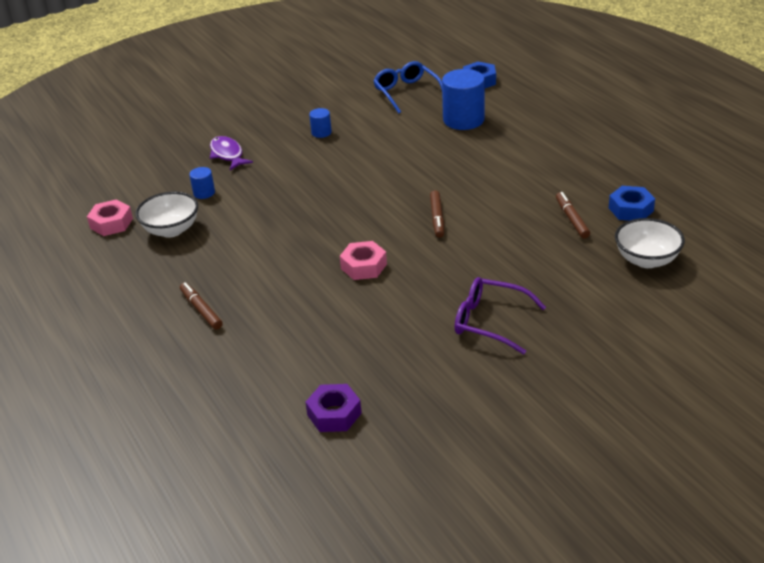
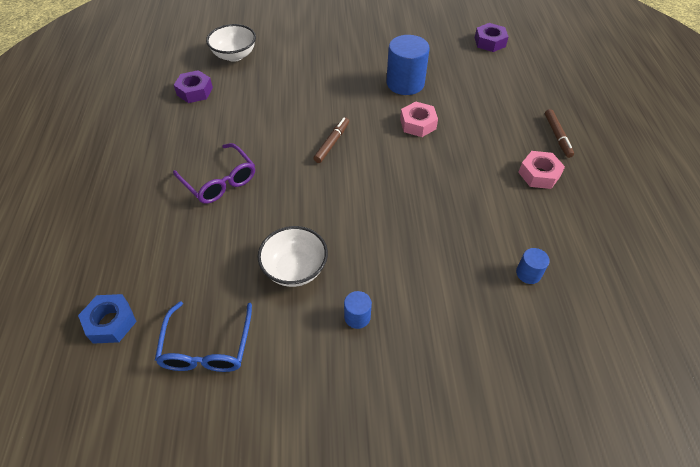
camera: 155 degrees left, 15 degrees up
(111, 223) = (638, 272): pink nut -> pink nut (539, 174)
(171, 230) = (572, 233): white bowl -> white bowl (295, 269)
(227, 154) = (484, 332): purple fish -> none
(463, 120) = (198, 256): blue cylinder -> blue cylinder (405, 83)
(490, 322) = (365, 56): purple glasses -> purple glasses (219, 181)
(571, 219) = (241, 100): brown marker -> none
(631, 209) = (194, 91): blue nut -> purple nut

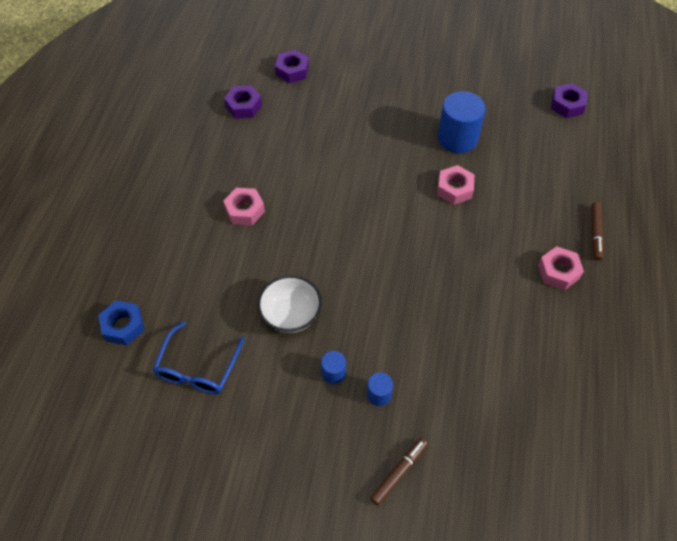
camera: 15 degrees right, 5 degrees up
(219, 181) = (244, 210): purple glasses -> pink nut
(234, 55) = (292, 71): white bowl -> purple nut
(332, 143) = (361, 192): brown marker -> brown marker (399, 472)
(528, 273) = (506, 371): blue cylinder -> blue cylinder (379, 394)

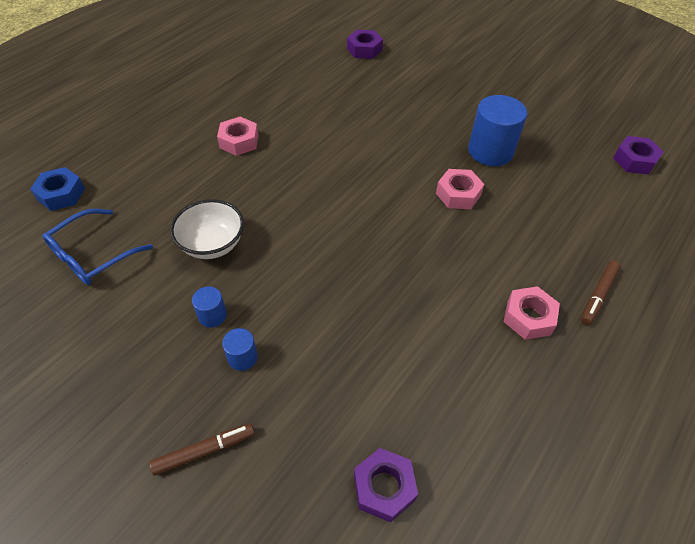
camera: 25 degrees right, 5 degrees down
(243, 106) = (301, 62): purple nut -> purple nut (384, 487)

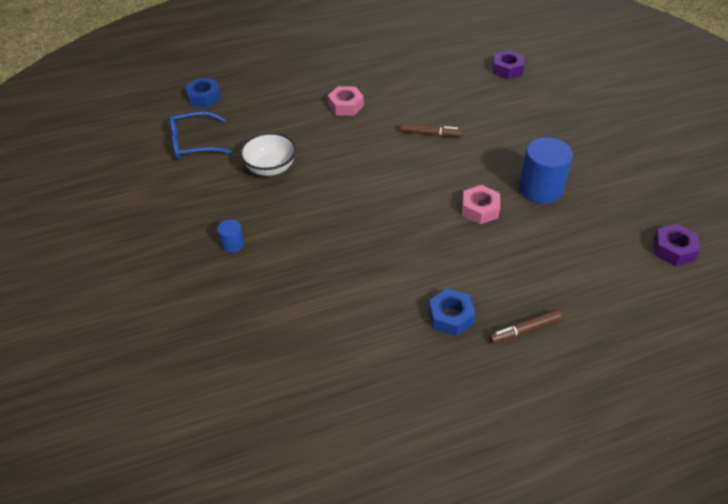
camera: 35 degrees right, 5 degrees down
(204, 451) = (169, 284): brown marker -> brown marker (430, 134)
(212, 315) = (235, 211): blue cylinder -> none
(384, 487) = (253, 360): purple nut -> none
(528, 317) = (450, 316): pink nut -> blue nut

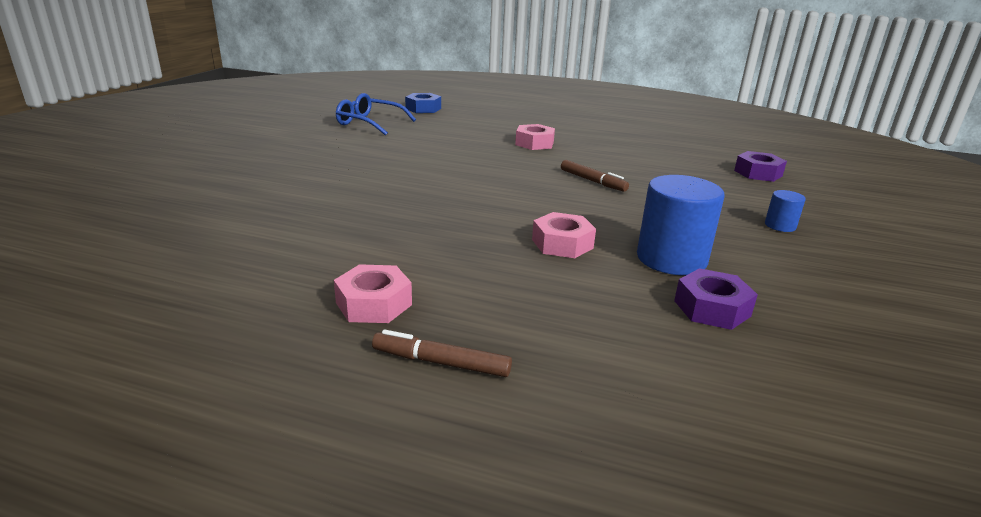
camera: 35 degrees right, 20 degrees down
(232, 244) = (283, 174): blue cylinder -> blue cylinder (780, 226)
(270, 168) = (401, 151): white bowl -> none
(450, 316) = (374, 303): blue nut -> pink nut
(673, 249) = (832, 404): purple nut -> purple nut (712, 308)

